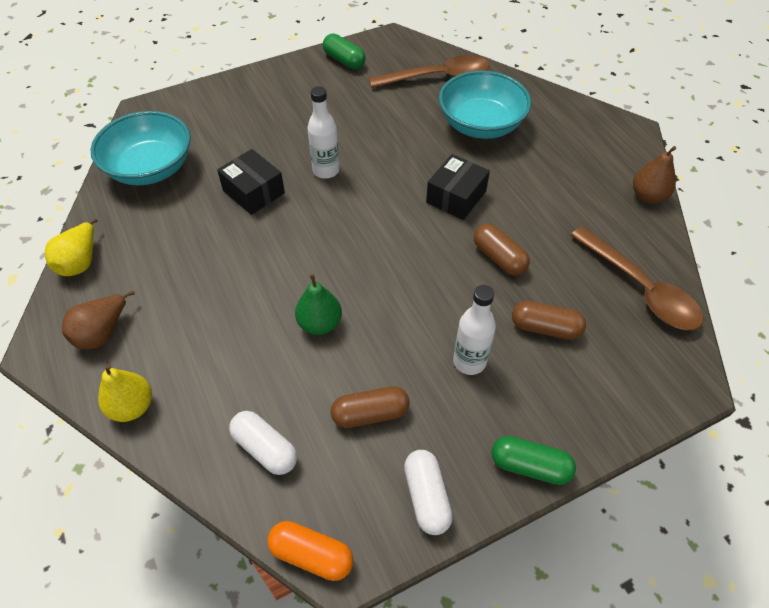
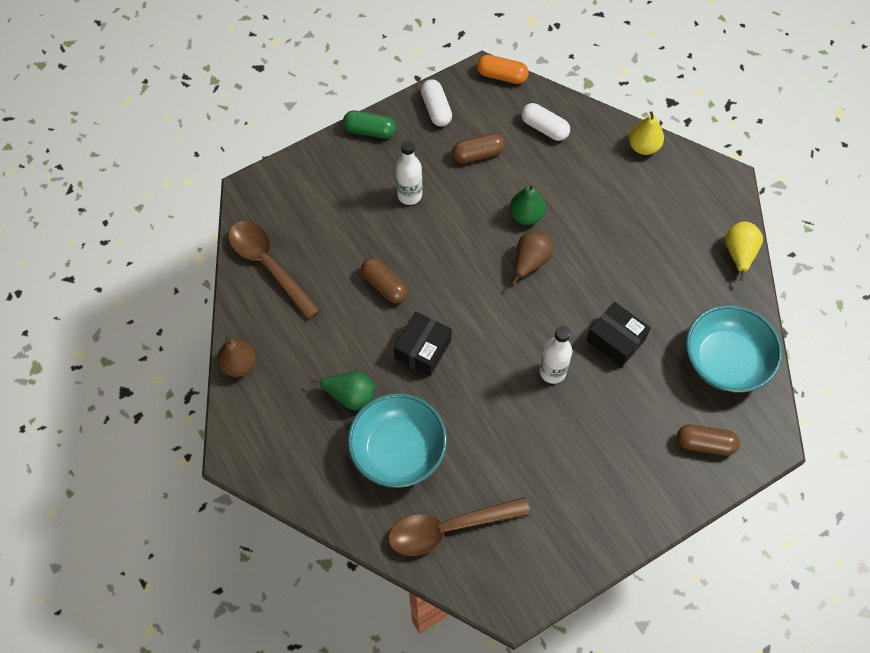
camera: 175 degrees right, 10 degrees up
(102, 333) = (690, 196): brown pear -> brown pear (530, 262)
(344, 60) = (565, 551): green capsule -> none
(528, 165) = (350, 395): none -> green pear
(545, 328) = (350, 225): brown capsule -> brown capsule (705, 444)

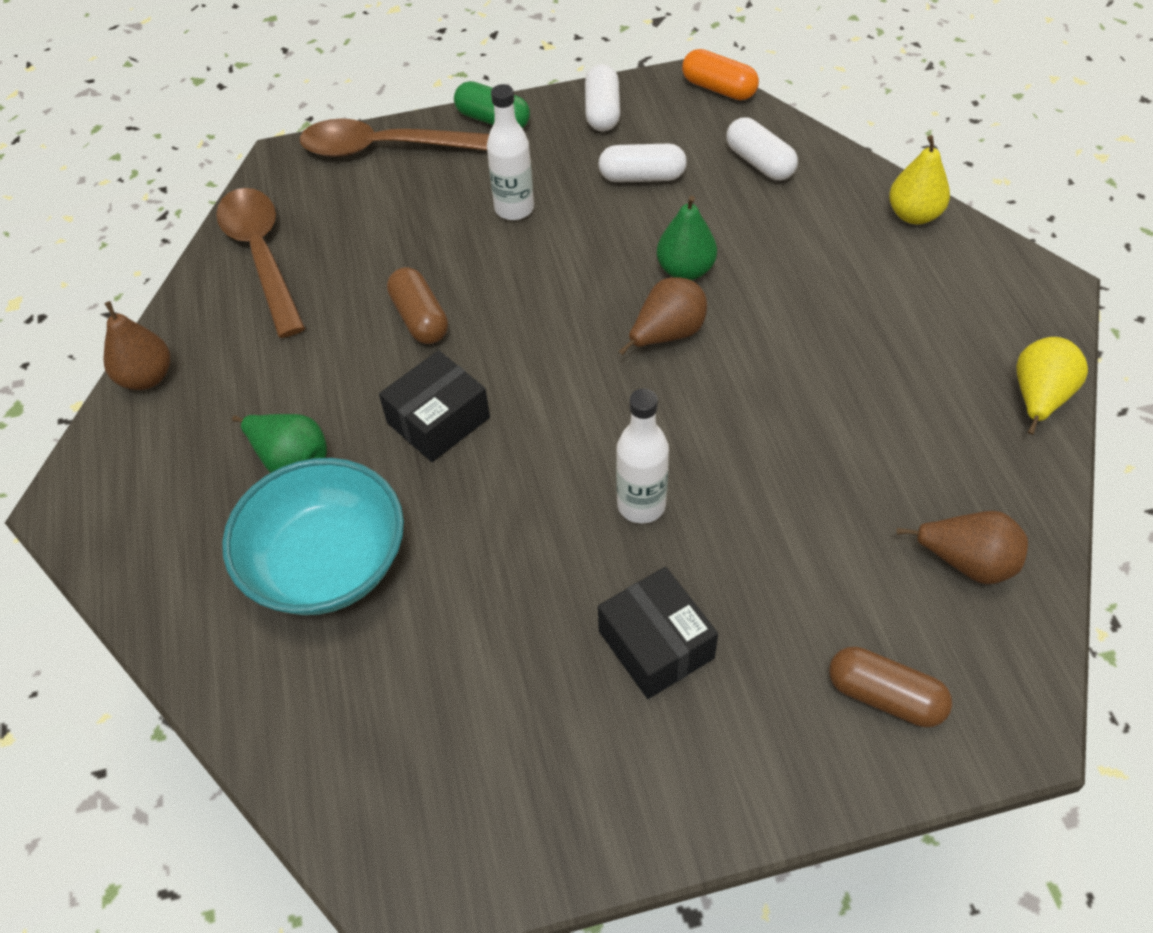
camera: 20 degrees right, 10 degrees down
(448, 528) = (352, 716): brown spoon -> brown spoon (384, 148)
(478, 154) = (642, 177): brown capsule -> white capsule
(616, 340) = (772, 481): black box -> black box (656, 644)
(726, 361) = (967, 562): turquoise bowl -> brown pear

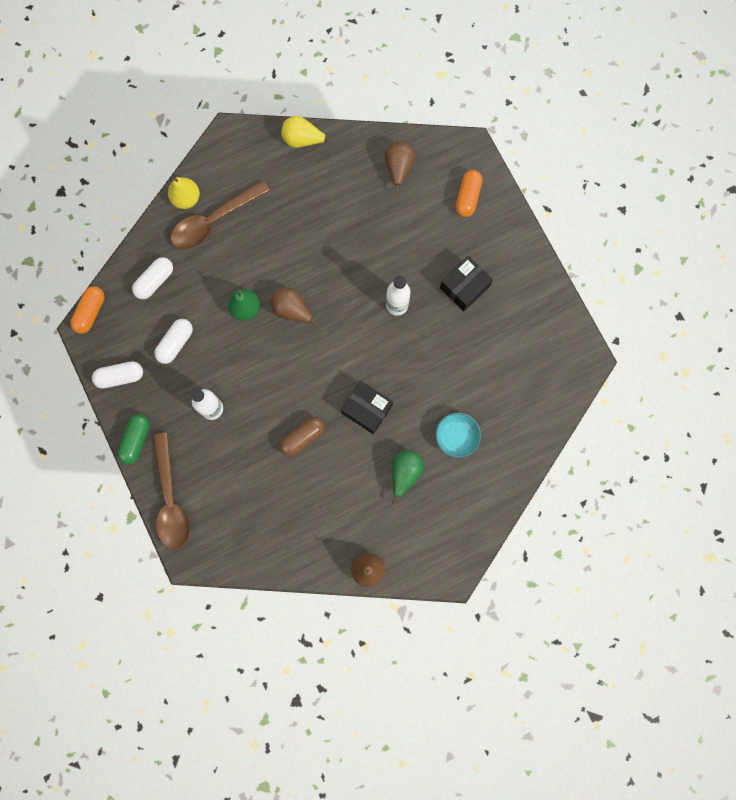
camera: 105 degrees left, 25 degrees up
(262, 256) = (271, 540): brown spoon -> brown spoon (214, 221)
(326, 563) = (456, 437): turquoise bowl -> turquoise bowl, size x0.56
(642, 177) = (175, 343): white capsule -> white capsule turned 45 degrees clockwise
(885, 696) = (467, 197): brown capsule -> orange capsule

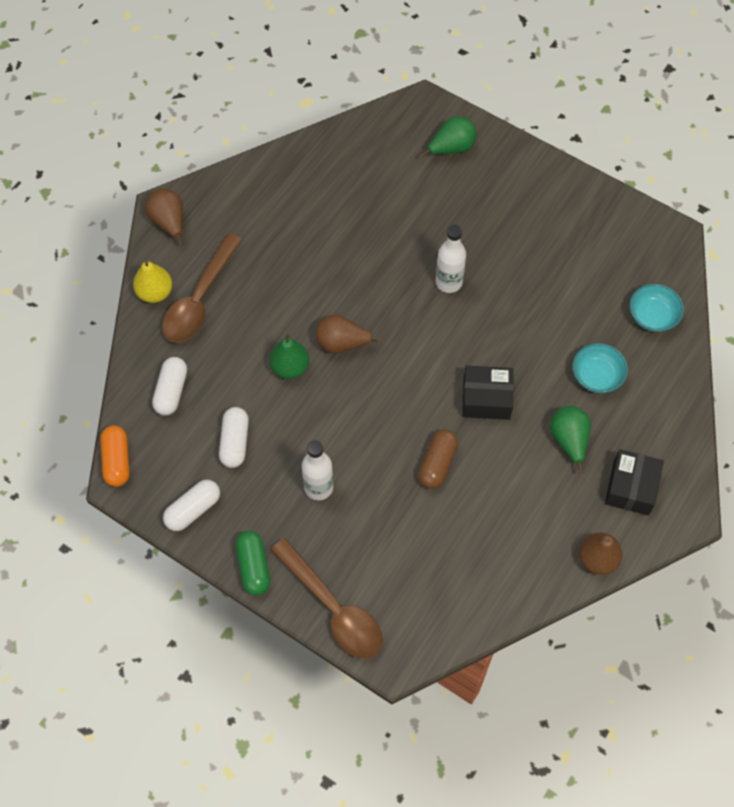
camera: 30 degrees left, 15 degrees down
(302, 140) = (245, 177): yellow pear -> none
(398, 169) = (363, 156): brown pear -> brown pear (169, 222)
(464, 287) = (506, 231): black box -> black box (631, 488)
(467, 197) = (451, 148): orange capsule -> green pear
(528, 414) = (652, 316): none -> turquoise bowl

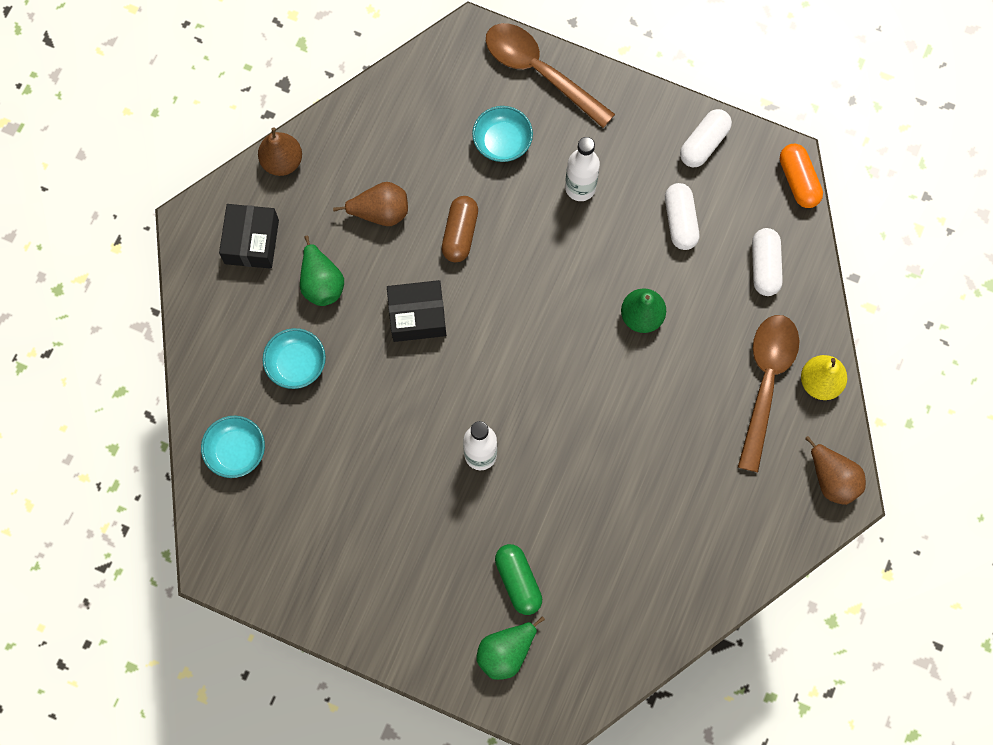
camera: 170 degrees right, 10 degrees up
(253, 567) = (627, 98): green capsule -> green capsule (518, 581)
(342, 343) = (590, 355): brown pear -> brown pear (380, 212)
(383, 543) = (502, 142): none -> turquoise bowl

